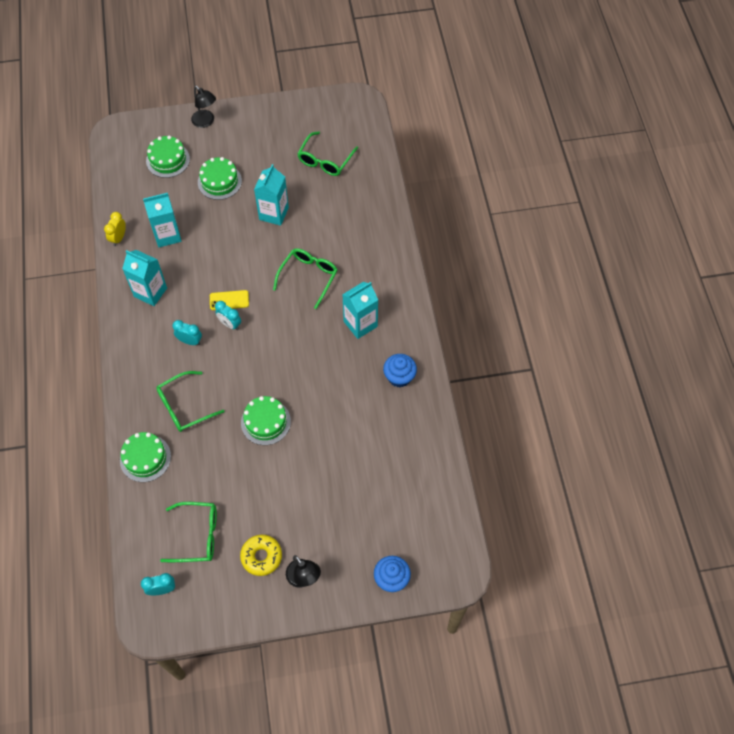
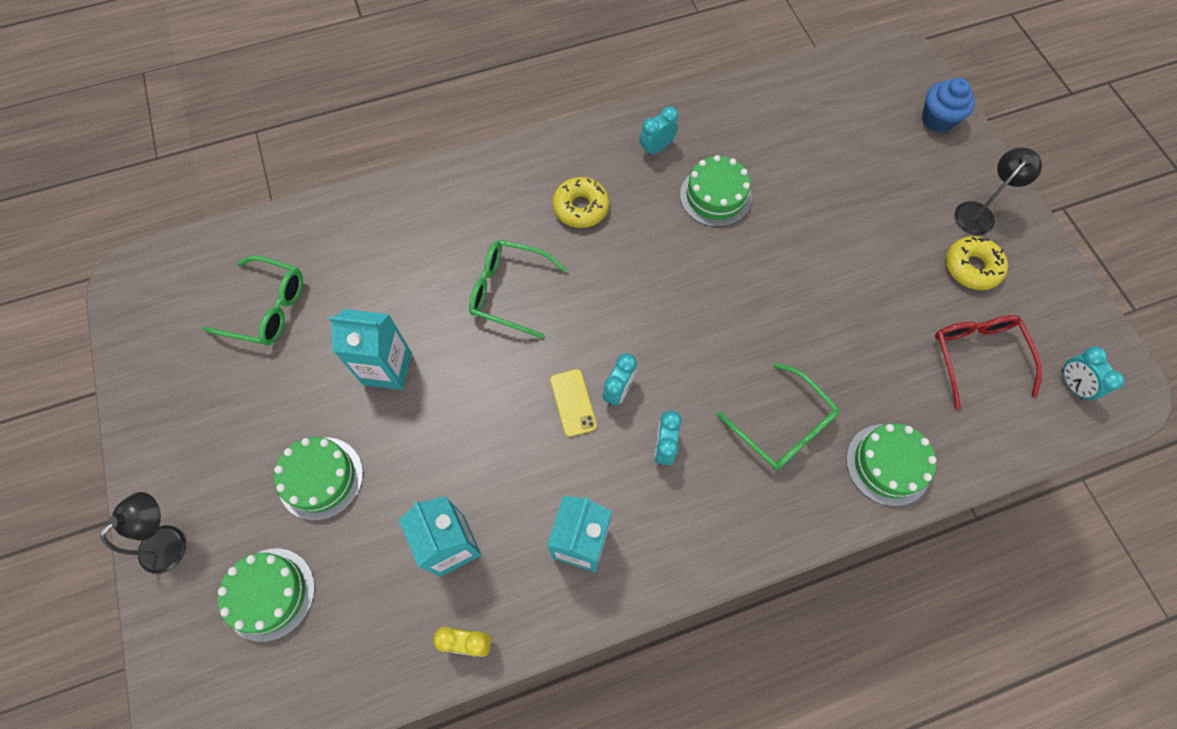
camera: 100 degrees left, 5 degrees up
(197, 535) = (977, 356): green glasses -> red glasses
(265, 422) = (773, 302): green cake -> green cake (715, 196)
(360, 324) = (581, 207): turquoise carton -> yellow donut
(399, 377) = (656, 148): blue cupcake -> turquoise clock

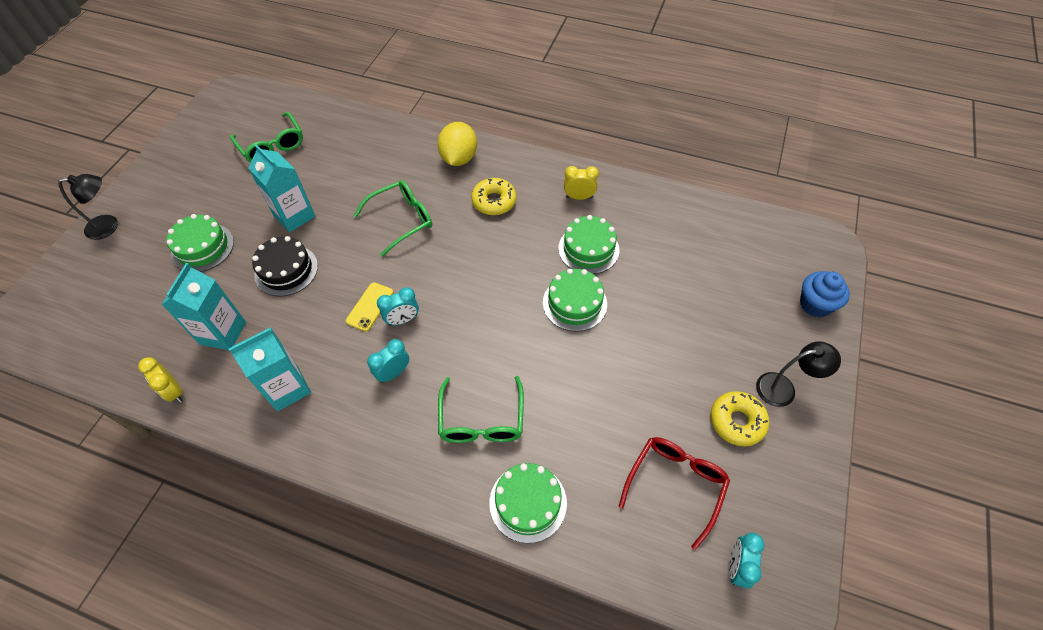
camera: 40 degrees right, 10 degrees down
(269, 594) = (118, 286): green cake -> green cake (574, 303)
(445, 431) = (286, 270): none -> black cake
(497, 184) = (459, 158): none -> yellow lemon
(509, 291) = (402, 220): green glasses -> green glasses turned 90 degrees clockwise
(656, 148) = (579, 197): turquoise clock -> yellow clock

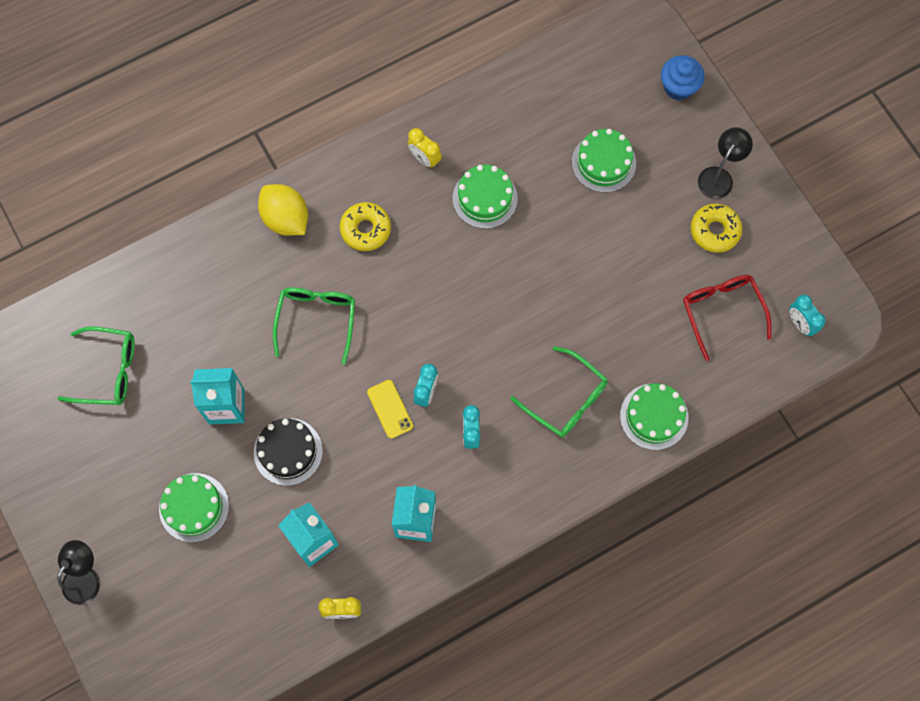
camera: 50 degrees left, 15 degrees up
(574, 303) = (526, 253): green cake -> green cake (603, 162)
(579, 197) = (425, 159): yellow clock -> yellow clock turned 90 degrees counterclockwise

